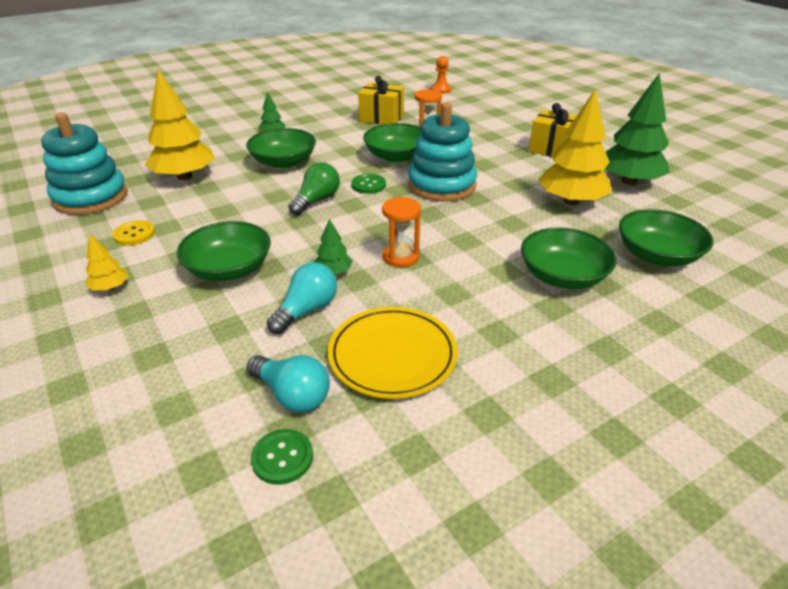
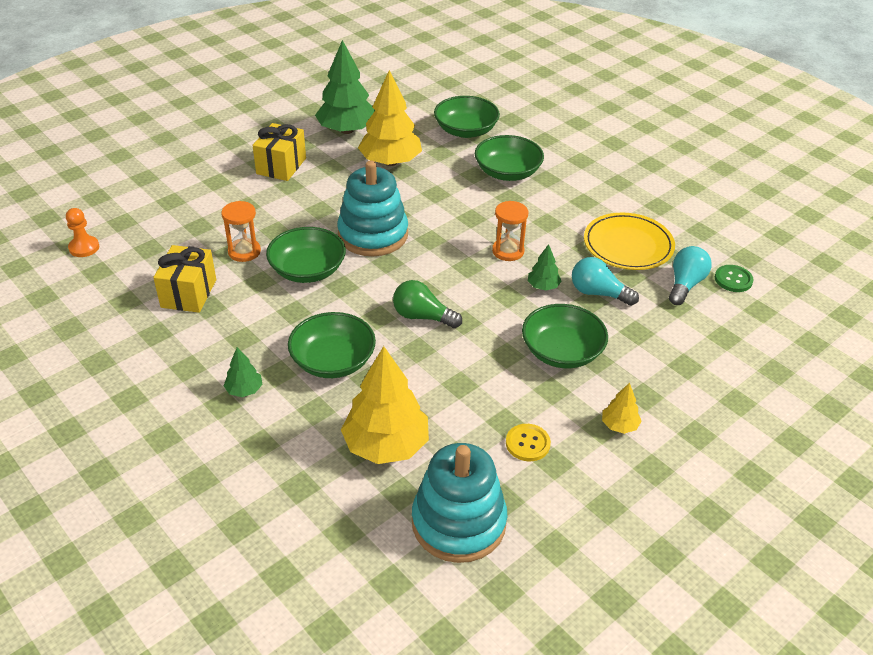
camera: 100 degrees left, 5 degrees up
(368, 185) = (381, 284): green button -> none

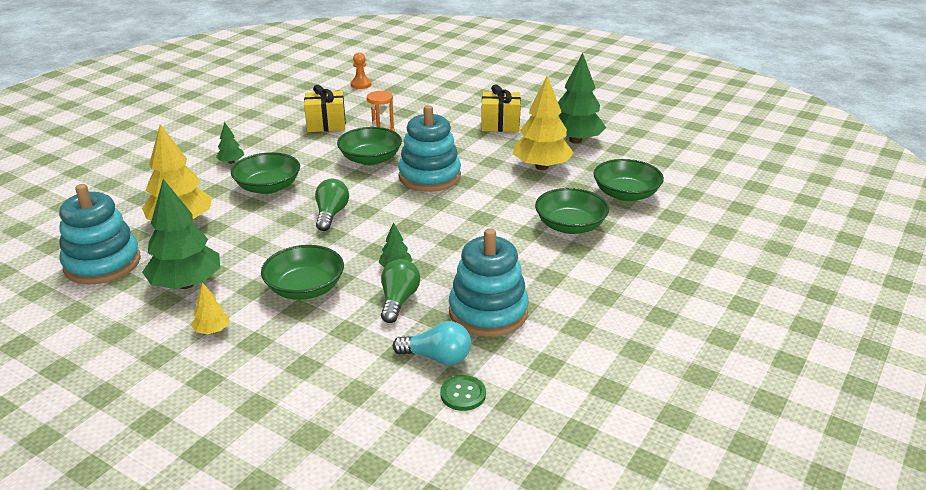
camera: 75 degrees right, 10 degrees down
(508, 251) = (440, 242): orange hourglass -> none
(527, 443) = (186, 284): yellow button -> green tree
(598, 293) = (398, 300): turquoise light bulb -> green light bulb
(628, 245) = (488, 312): yellow plate -> turquoise stacking toy

